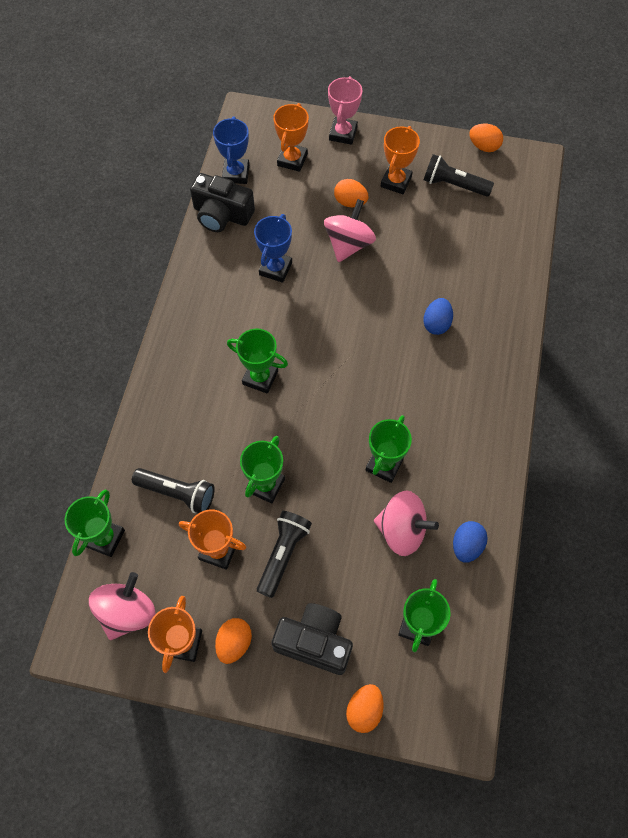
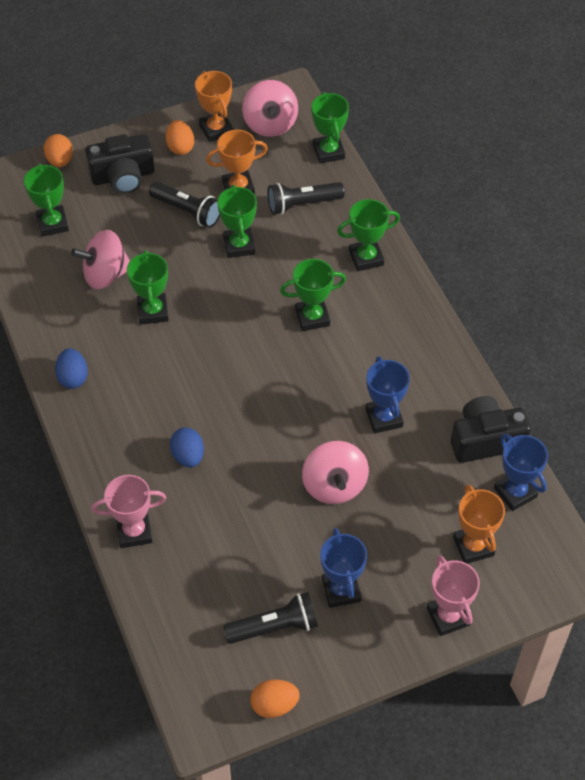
camera: 145 degrees right, 10 degrees down
(173, 404) = (366, 258): none -> green trophy
(283, 554) = (187, 211): black flashlight -> black flashlight turned 45 degrees counterclockwise
(350, 202) = (370, 534): orange egg -> none
(396, 182) = (341, 590): orange trophy -> blue trophy
(466, 546) = (45, 292): blue egg -> blue egg (73, 377)
(509, 293) = (134, 531): none -> pink trophy

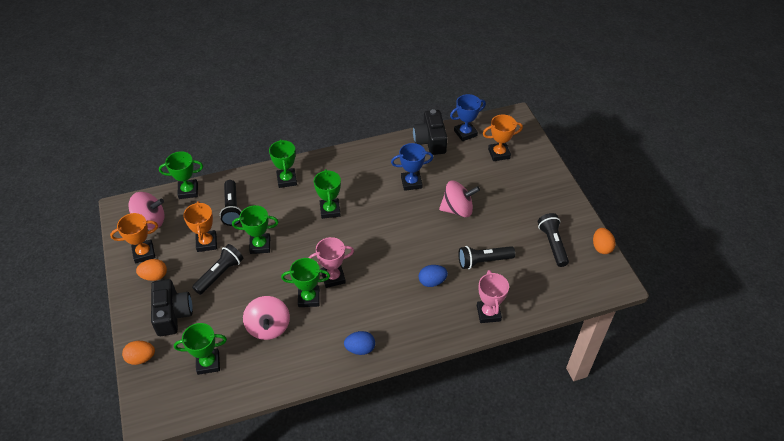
camera: 85 degrees left, 5 degrees down
(231, 524) = (483, 261): none -> black flashlight
(341, 590) = (527, 212): blue trophy -> none
(448, 616) = (542, 168): pink trophy -> pink trophy (333, 277)

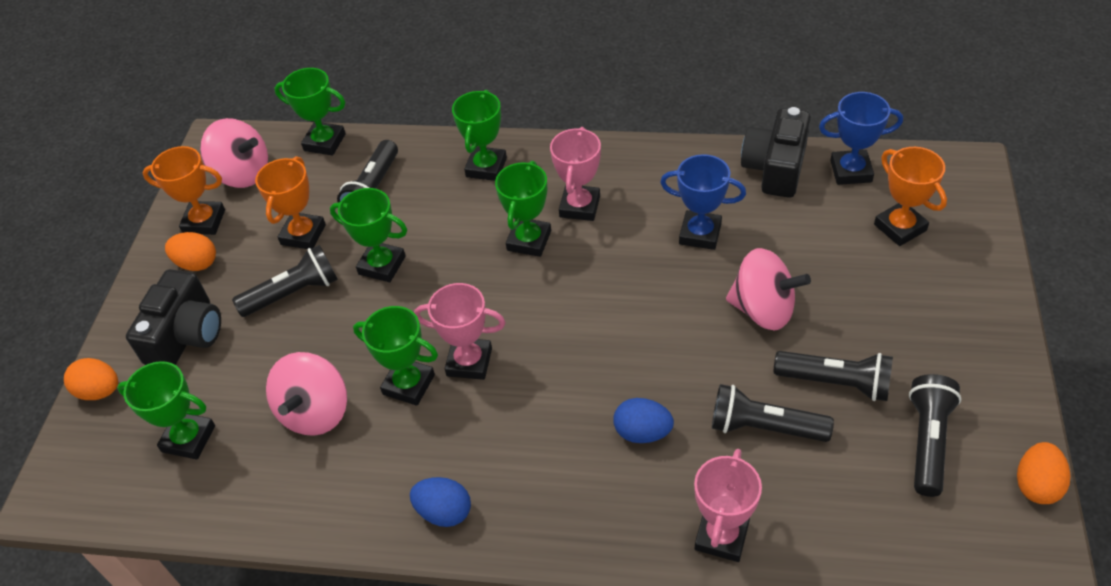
camera: 30 degrees right, 0 degrees up
(346, 186) = (580, 206): none -> pink trophy
(499, 154) = (900, 227): orange trophy -> orange trophy turned 45 degrees clockwise
(504, 232) = (836, 383): none -> black flashlight

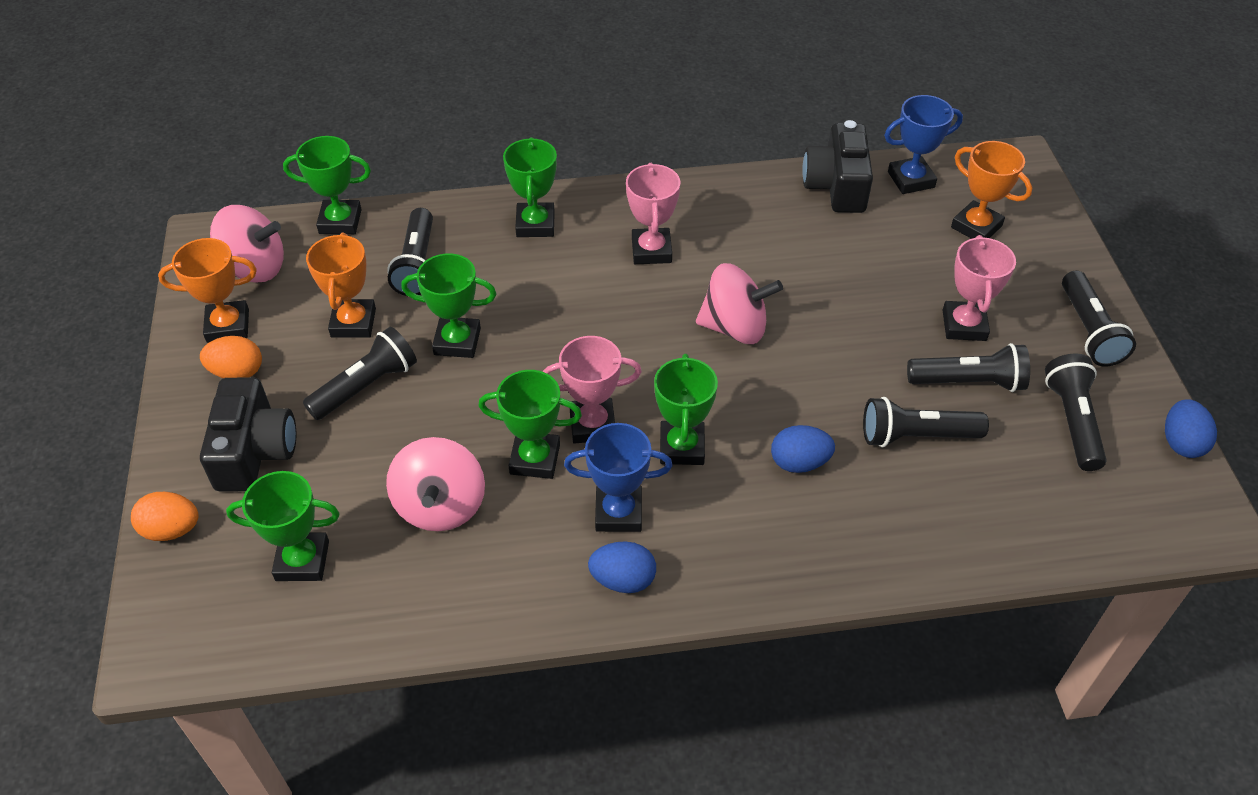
camera: 20 degrees left, 0 degrees up
(529, 241) = (610, 292): green trophy -> green trophy (681, 447)
(700, 234) = (785, 260): blue trophy -> blue trophy (618, 512)
(721, 536) = (913, 546): pink trophy -> pink trophy (964, 325)
(763, 310) = (874, 324): pink spinning top -> pink spinning top (735, 327)
(978, 351) = (1088, 331): none -> black flashlight
(1036, 485) = (1181, 442): orange egg -> blue egg

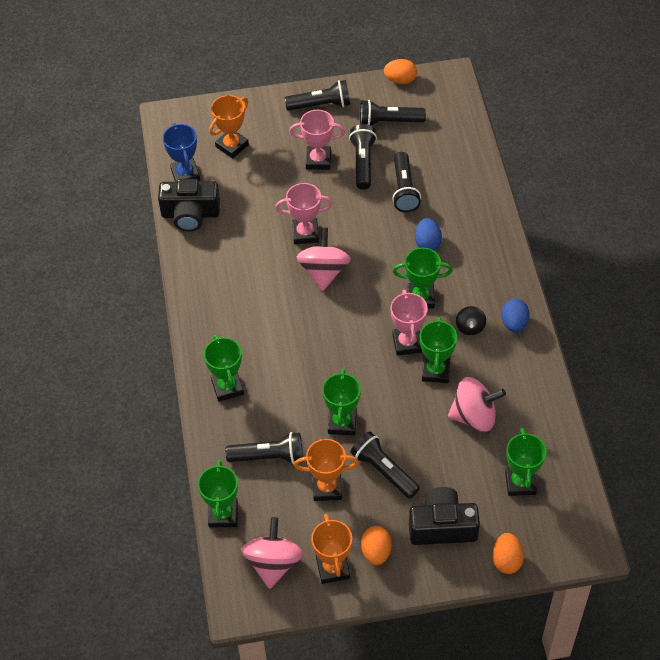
camera: 90 degrees left, 5 degrees up
(535, 224) = (227, 387): green trophy -> green trophy turned 75 degrees clockwise
(618, 512) = (470, 327): blue trophy -> black spinning top
(651, 250) = (254, 317): pink trophy -> pink trophy (305, 233)
(1181, 442) = (400, 80): blue egg -> orange egg

